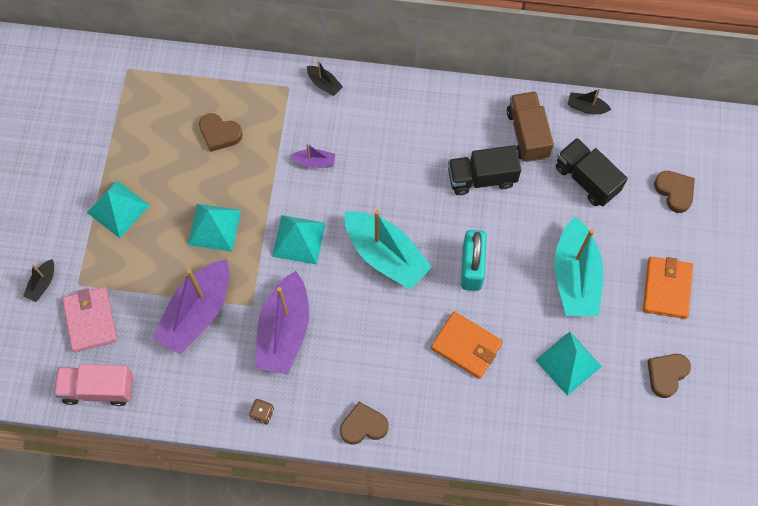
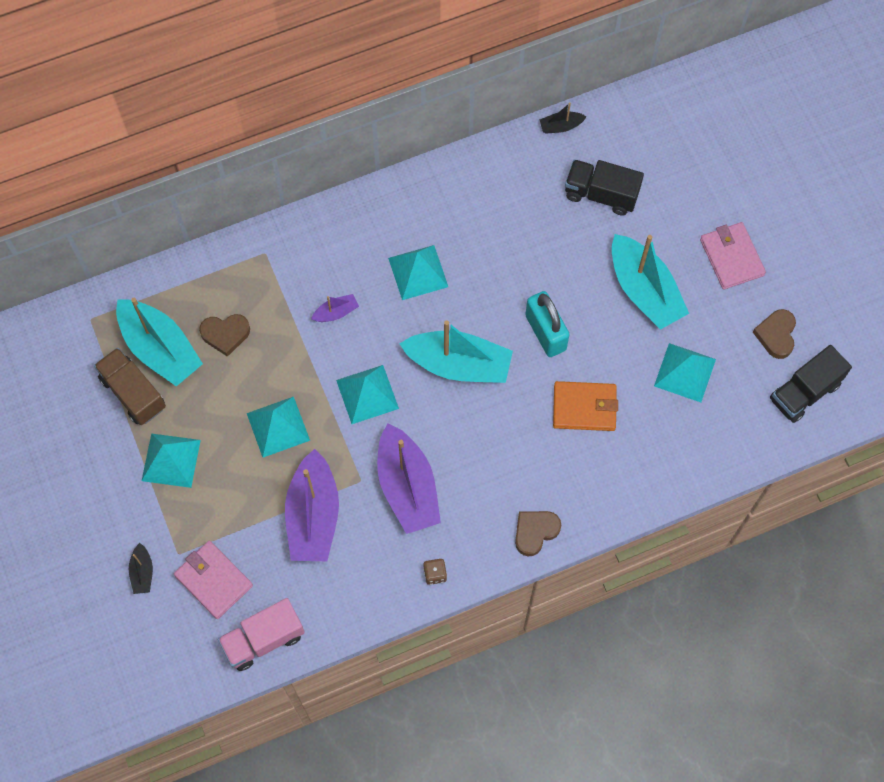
camera: 30 degrees left, 0 degrees up
(164, 119) = (160, 349): none -> turquoise boat
(324, 84) = (298, 232): black boat -> none
(398, 164) = (418, 272): none -> turquoise pyramid
(481, 178) = (504, 244): black truck -> black truck (804, 392)
(527, 134) = (521, 180): brown truck -> brown truck (133, 393)
(666, 289) = (731, 257): orange wallet -> pink wallet
(674, 192) = (687, 164): brown heart -> none

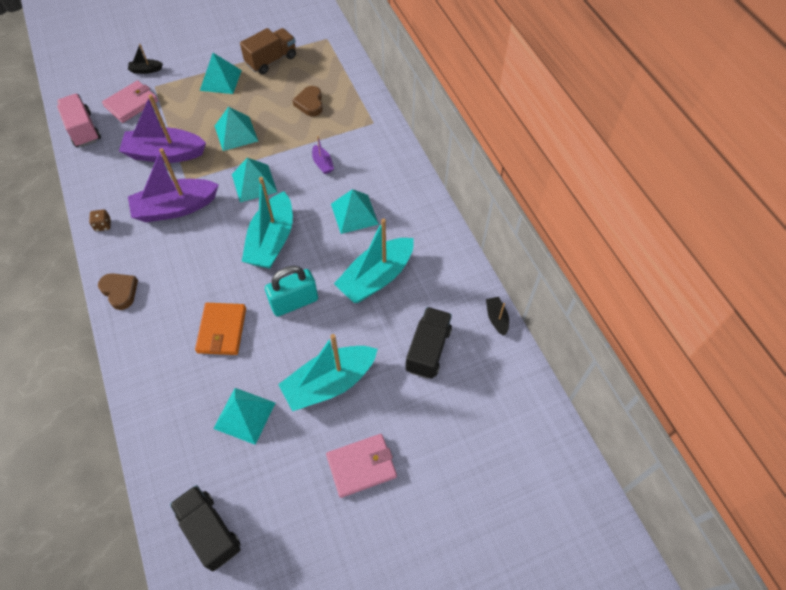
camera: 90 degrees right, 10 degrees down
(160, 349) = (302, 72): turquoise boat -> turquoise boat (376, 278)
(776, 335) = (274, 506): brown heart -> none

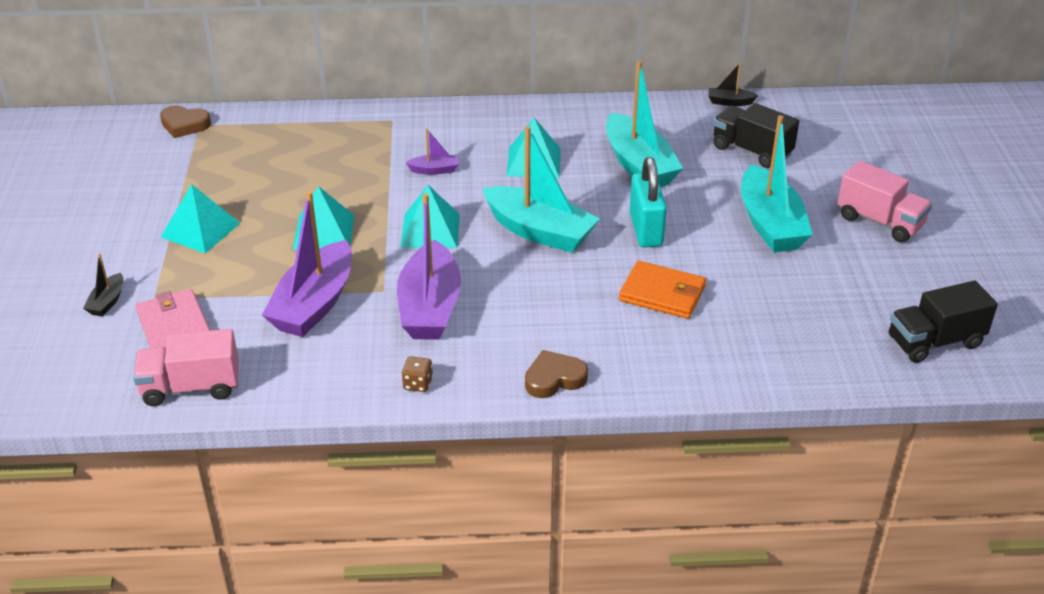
camera: 70 degrees left, 20 degrees down
(244, 415) = (792, 293): turquoise pyramid -> none
(271, 60) = (200, 178): brown truck -> none
(310, 103) = (317, 161): brown heart -> brown heart (184, 125)
(361, 466) = (880, 221): pink wallet -> pink truck

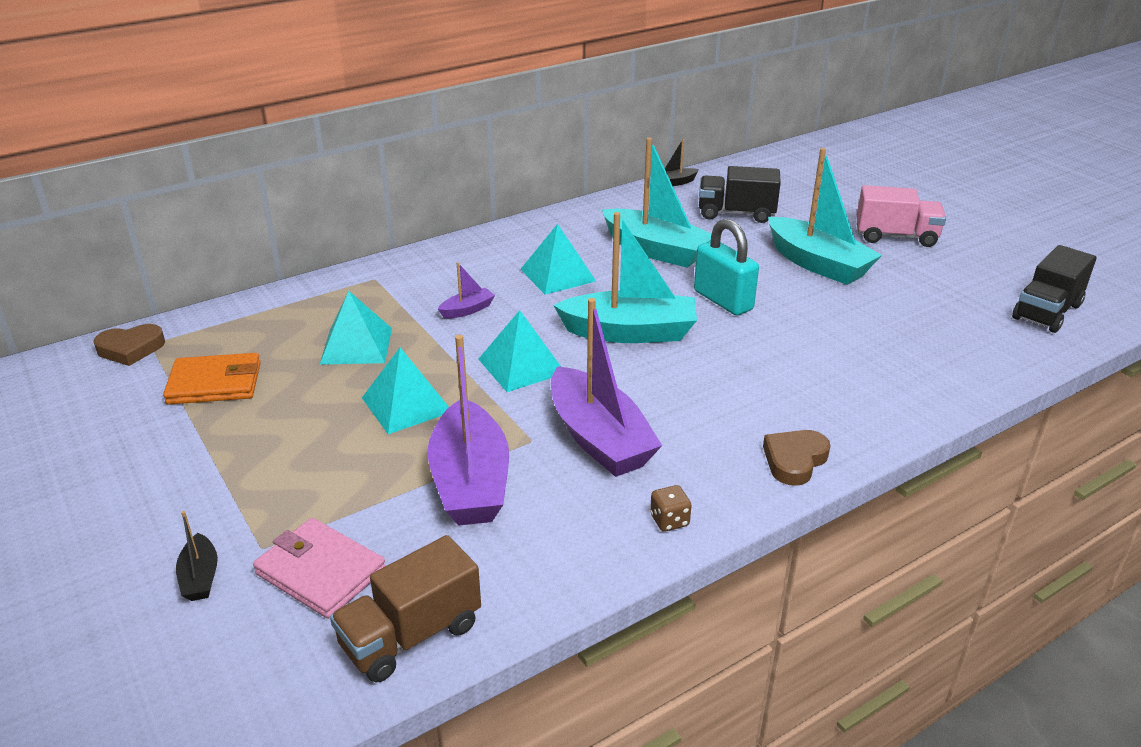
camera: 30 degrees left, 5 degrees down
(191, 387) = (411, 635): pink truck -> brown truck
(200, 230) = (253, 451): turquoise pyramid -> turquoise pyramid (356, 345)
(662, 294) = (799, 348): orange wallet -> orange wallet (215, 383)

